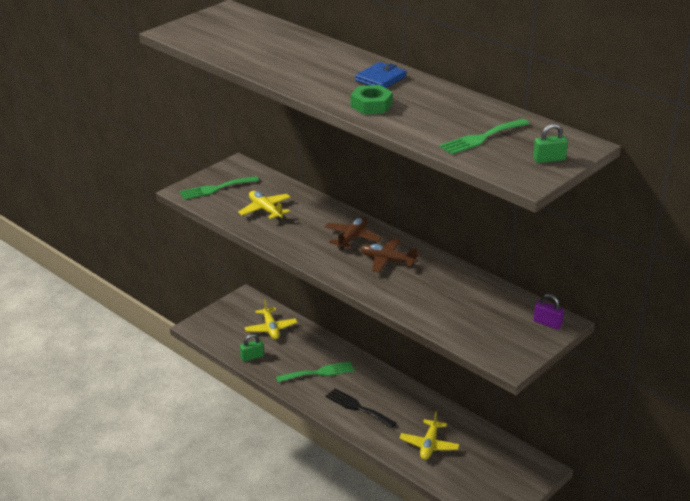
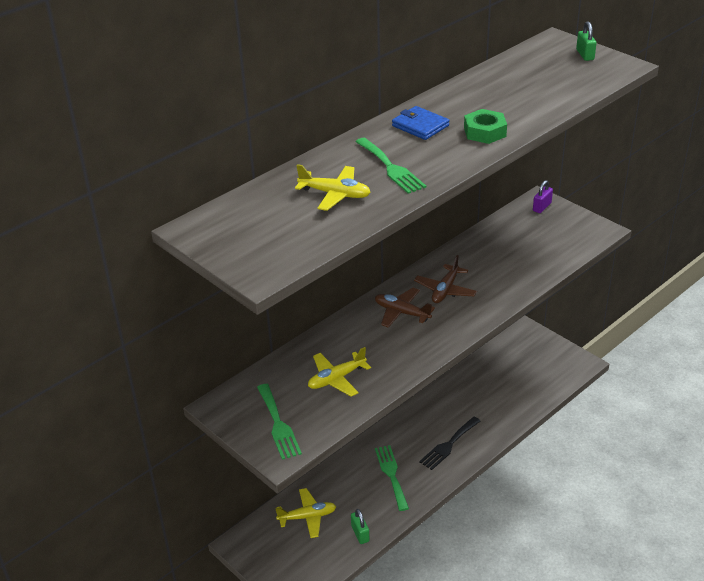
camera: 85 degrees left, 5 degrees up
(429, 445) = (501, 397): yellow plane -> yellow plane (335, 194)
(481, 138) = (549, 81): green fork -> green fork (391, 168)

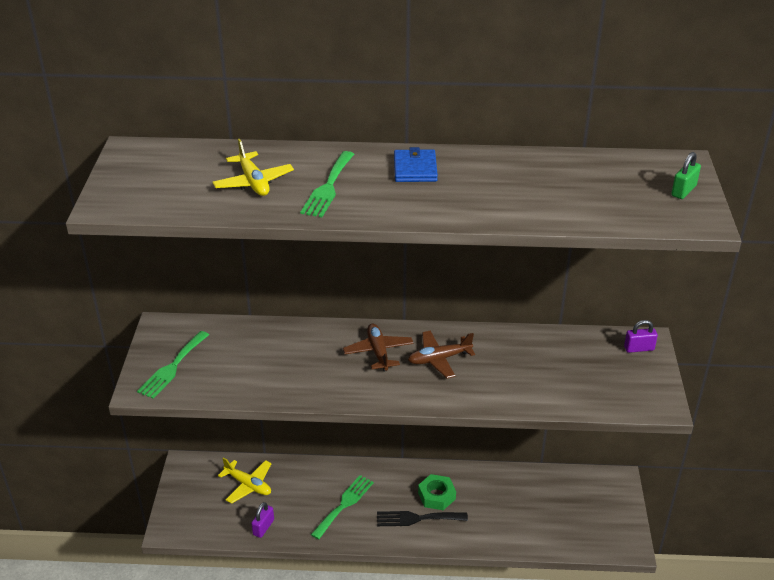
camera: 45 degrees right, 0 degrees up
(336, 379) = (256, 365): yellow plane -> none
(360, 534) = (263, 527): green padlock -> purple padlock
(484, 132) = (453, 203): green nut -> green nut (436, 496)

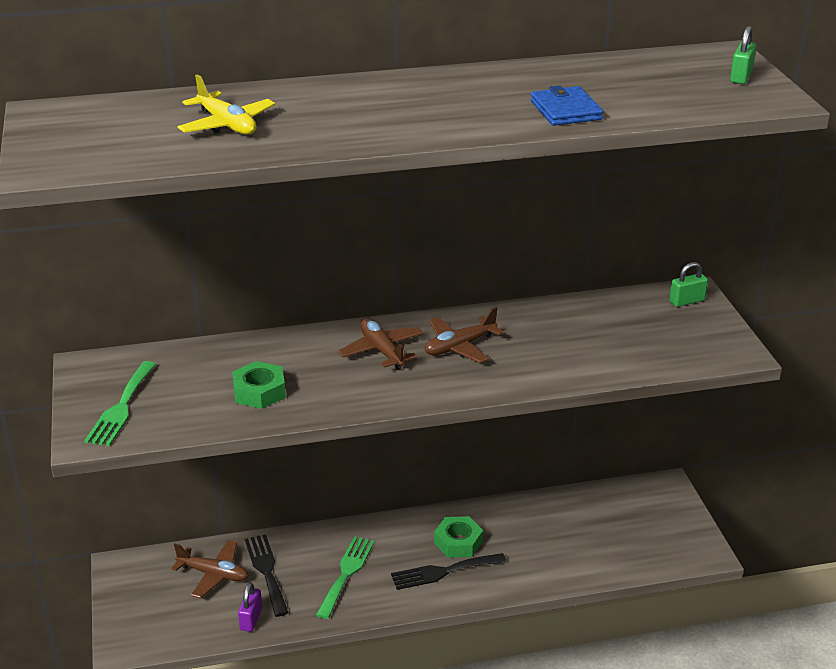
camera: 15 degrees left, 5 degrees down
(248, 485) = (213, 574): yellow plane -> brown plane
(274, 372) = (259, 391): none -> green nut
(287, 490) = (266, 571): none -> black fork
(328, 187) = (325, 119): green fork -> none
(415, 169) = (421, 91): blue wallet -> blue wallet (565, 110)
(639, 348) = (687, 301): purple padlock -> green padlock

